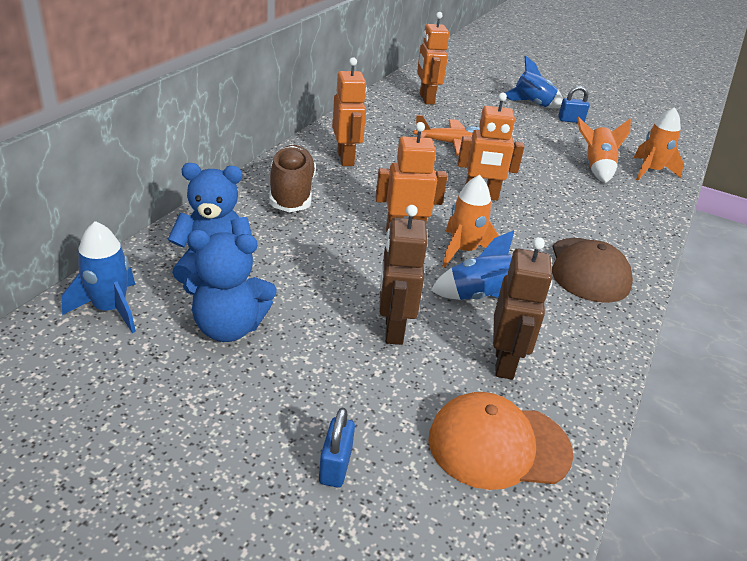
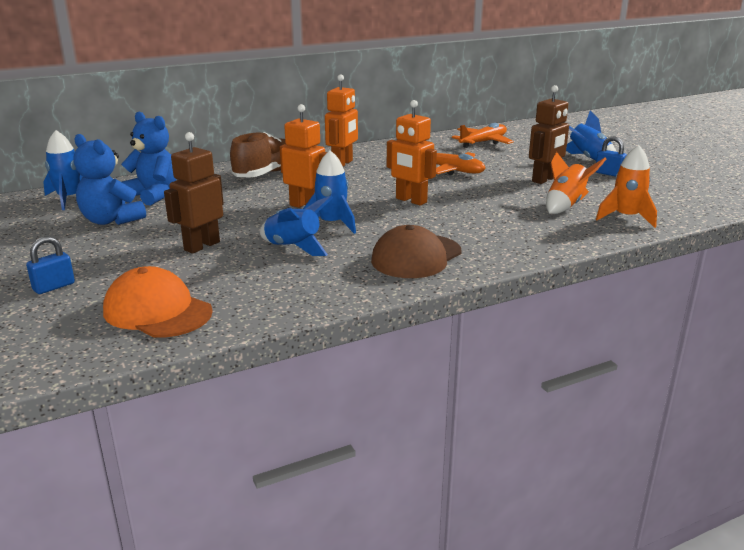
camera: 40 degrees right, 10 degrees down
(426, 99) = (483, 142): orange robot -> orange plane
(463, 251) = (331, 224): orange rocket -> blue rocket
(505, 363) = (242, 280): brown robot -> brown robot (544, 179)

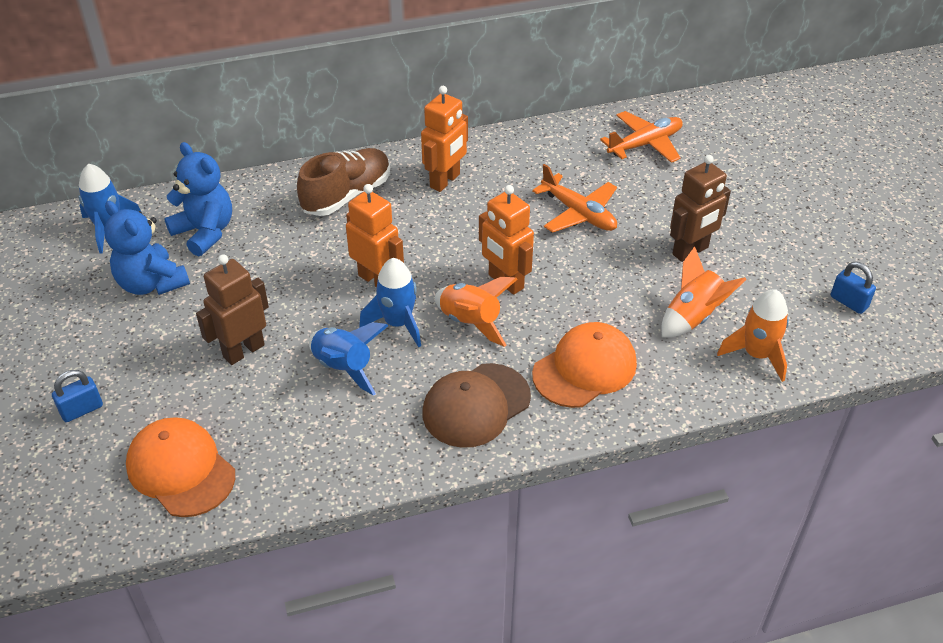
camera: 10 degrees right, 20 degrees up
(392, 219) = (471, 322): none -> orange rocket
(496, 233) = (585, 368): none -> orange cap
(588, 159) = (770, 204): blue rocket -> none
(609, 174) = (781, 246): blue padlock -> blue padlock (849, 302)

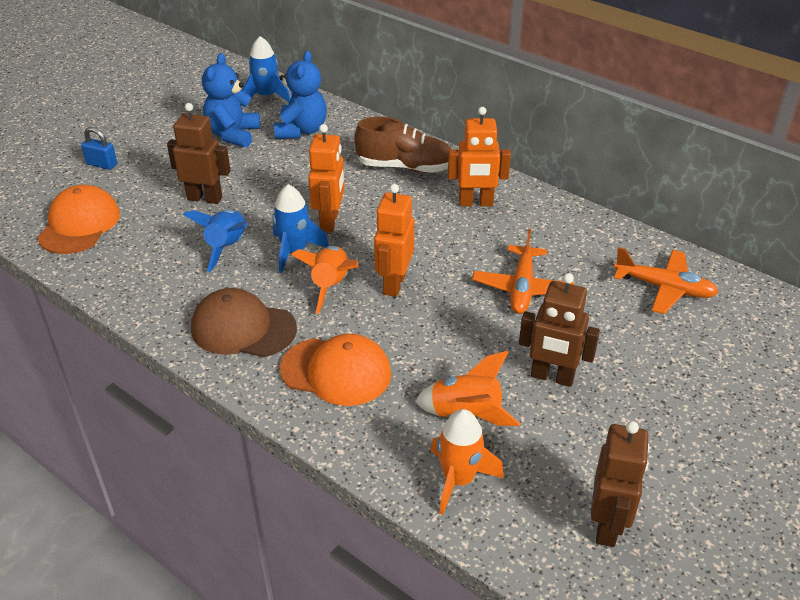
camera: 55 degrees right, 5 degrees down
(849, 302) = (607, 526): blue padlock -> brown robot

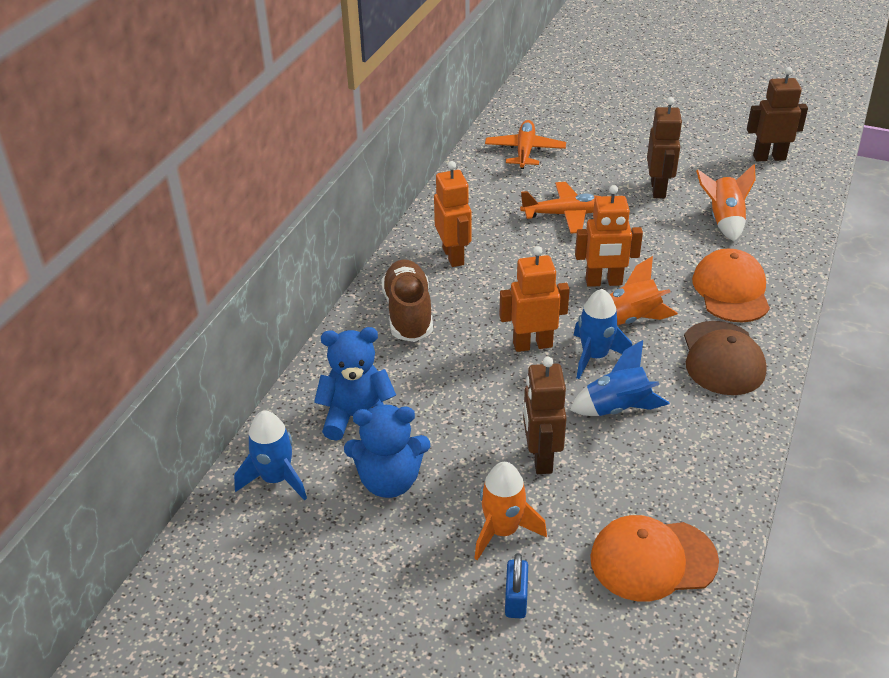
camera: 105 degrees left, 0 degrees up
(458, 480) = (784, 215): orange rocket -> orange rocket (502, 531)

